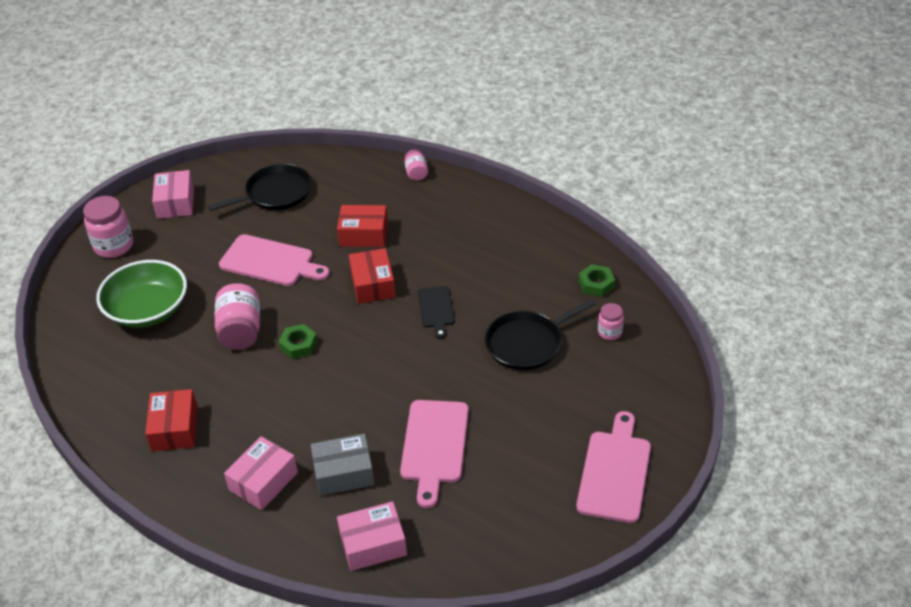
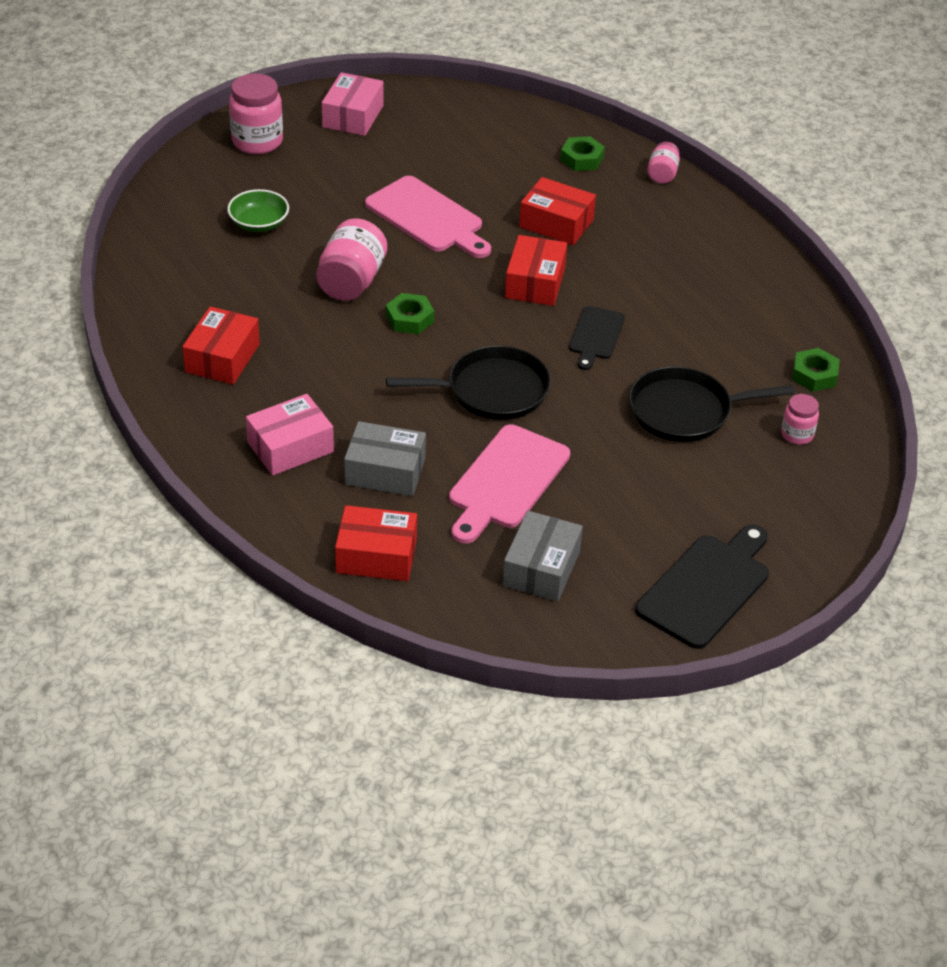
camera: 20 degrees right, 0 degrees up
(148, 310) = (259, 223): green bowl -> green bowl, size x0.55
(275, 193) = (476, 143): black pan -> black pan (492, 390)
(355, 180) = (582, 159): none -> green nut
(373, 544) = (376, 556): pink box -> red box
(495, 505) = (541, 568): none -> grey box
(615, 472) = (706, 587): pink cutting board -> black cutting board

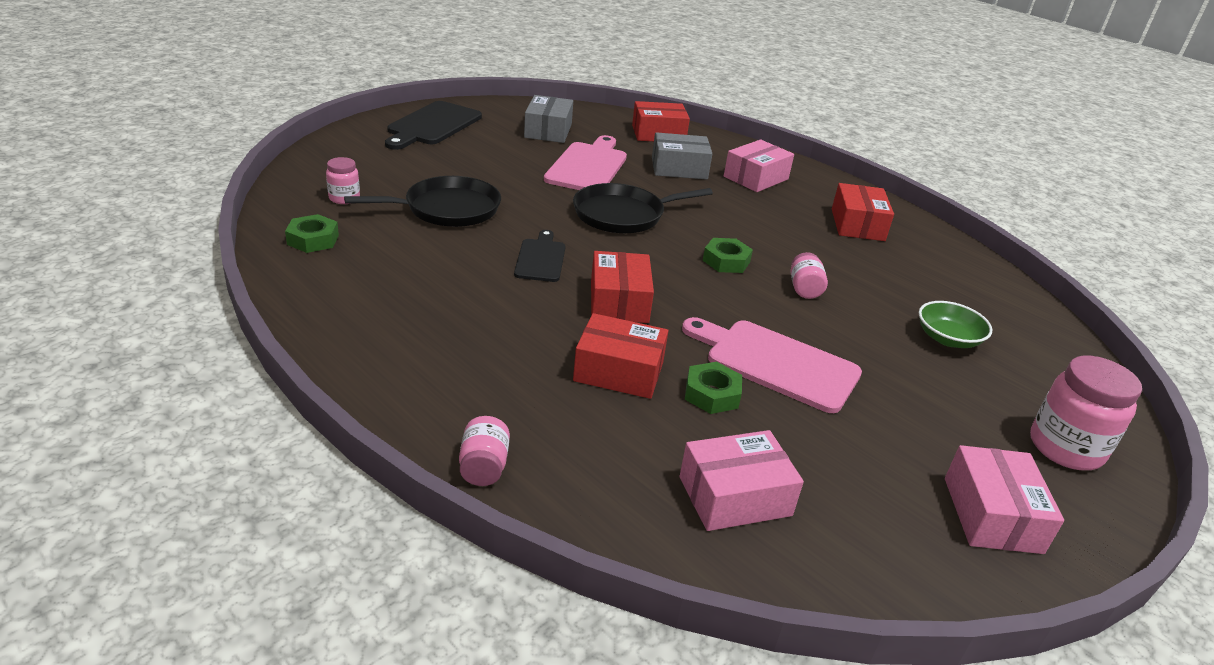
camera: 165 degrees right, 10 degrees down
(351, 281) = (804, 289): pink jar -> pink jar, size x0.56
(510, 143) = (735, 496): none -> pink box
(582, 159) = (615, 480): green nut -> green nut (712, 394)

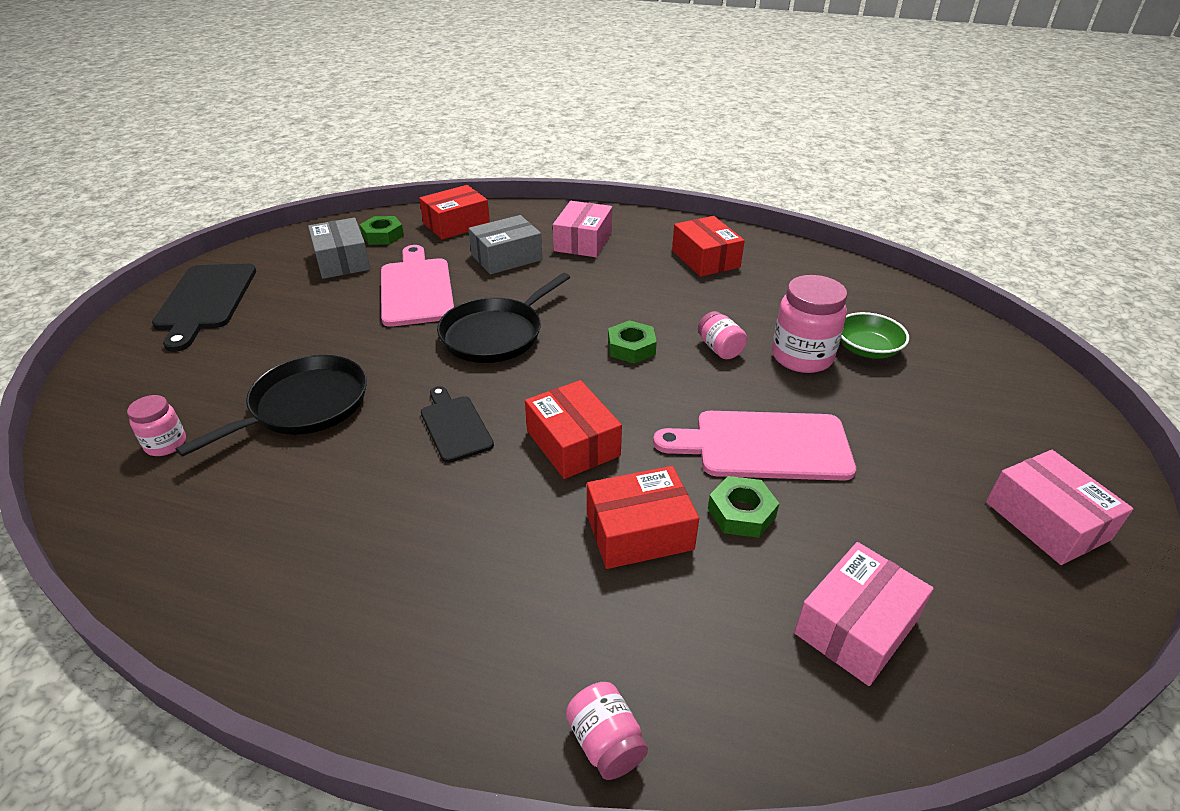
camera: 25 degrees left, 5 degrees up
(313, 240) = (167, 523): green nut -> green nut (383, 236)
(1065, 448) = (1032, 420): pink jar -> pink jar (802, 357)

